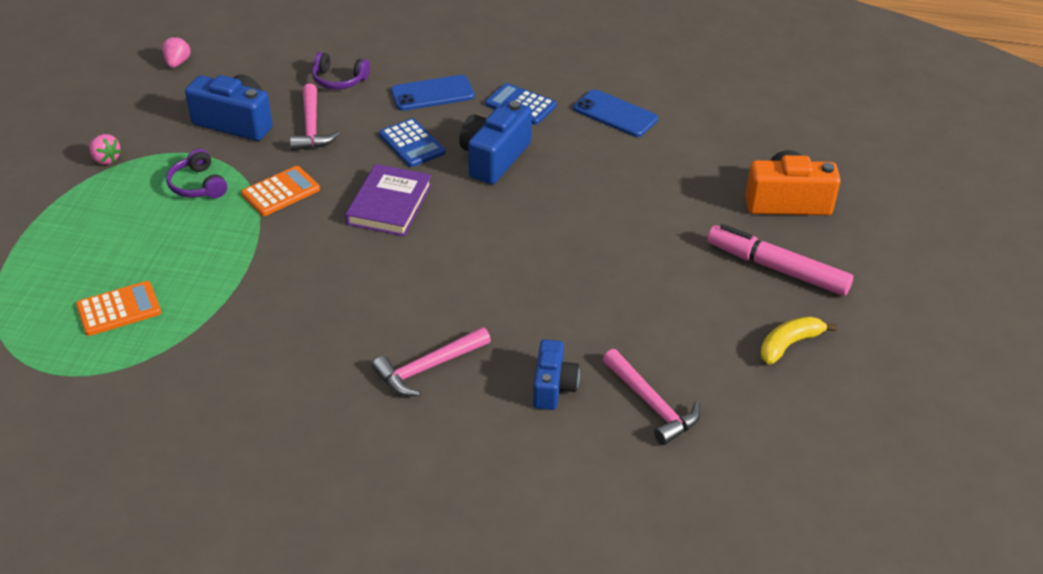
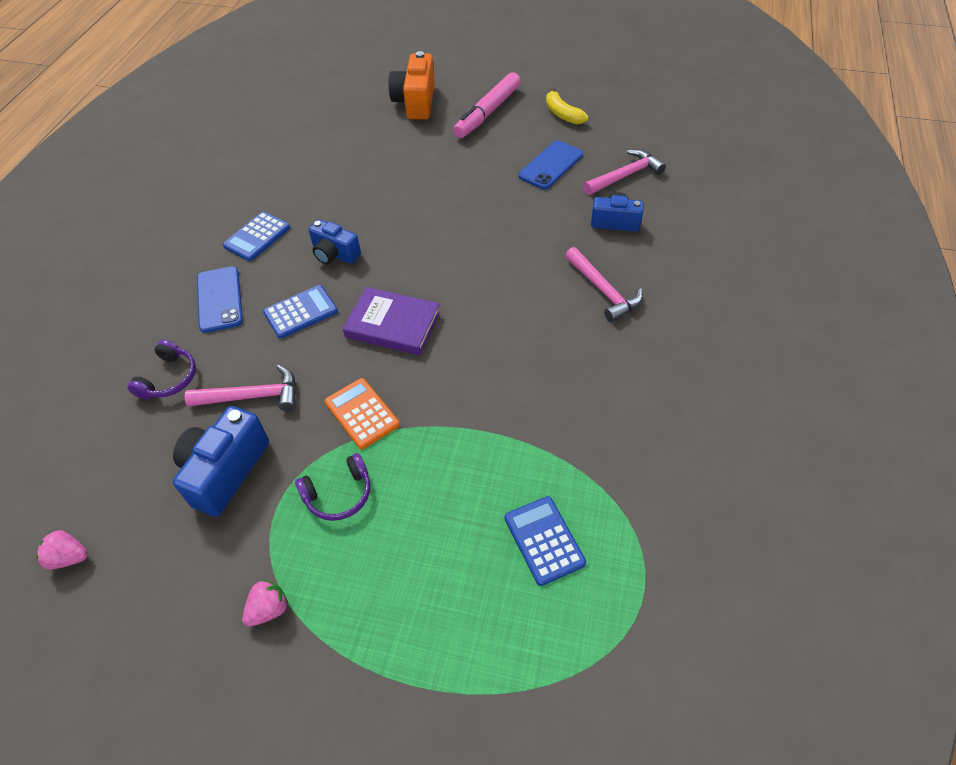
camera: 85 degrees left, 10 degrees up
(119, 309) = (544, 540): orange calculator -> blue calculator
(494, 158) = (335, 254): blue camera -> blue camera, size x0.65
(615, 114) = (287, 180): blue phone -> blue phone (551, 165)

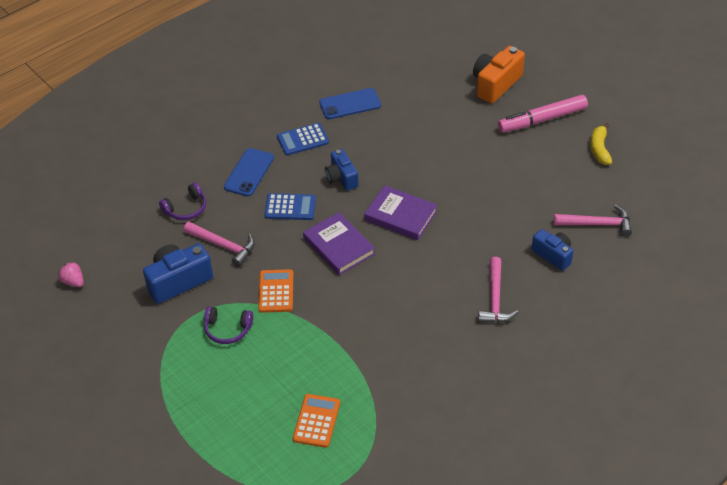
camera: 35 degrees right, 5 degrees down
(269, 609) = (149, 366): pink strawberry -> none
(432, 260) = (400, 216): none -> purple book
(544, 540) = (316, 421): blue calculator -> orange calculator
(551, 165) = (549, 187): blue phone -> blue phone (350, 104)

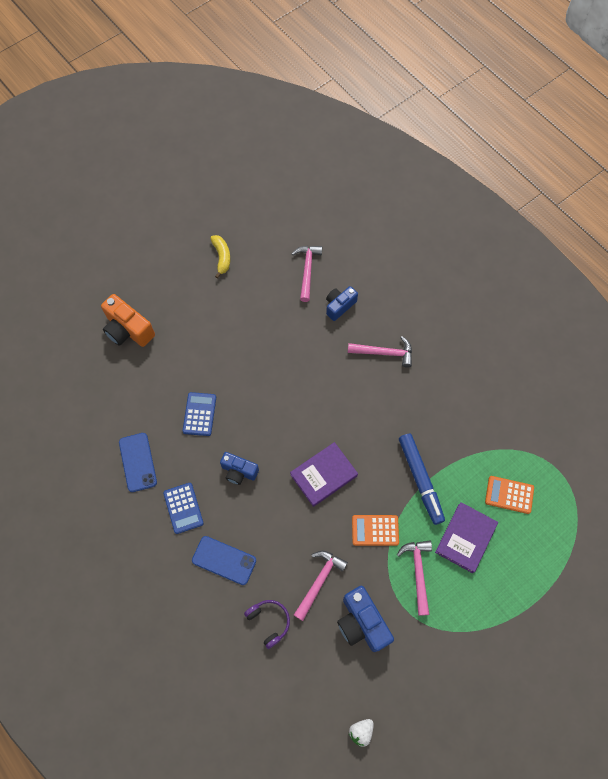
camera: 90 degrees left, 20 degrees up
(73, 282) = (361, 731): pink strawberry -> white strawberry
(227, 329) = (418, 572): purple headphones -> pink hammer
(290, 207) = (273, 519): blue calculator -> blue calculator (199, 414)
(335, 332) = (420, 479): none -> blue marker
(341, 178) = (239, 471): blue camera -> blue camera turned 45 degrees clockwise
(400, 216) = (289, 421): purple book -> purple book (465, 538)
(543, 119) = (180, 296): pink marker -> none
(599, 149) = (222, 257): yellow banana -> yellow banana turned 105 degrees counterclockwise

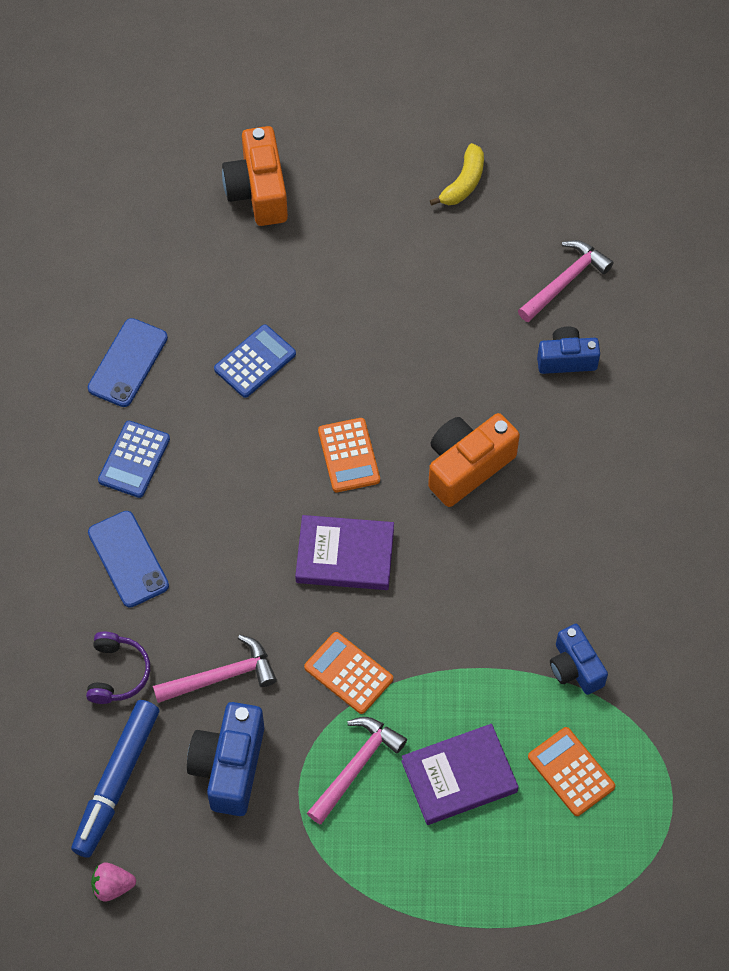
camera: 40 degrees right, 5 degrees down
(239, 471) = (241, 468): blue camera -> blue camera (575, 668)
(283, 425) = (349, 455): none -> orange calculator
(340, 389) = (467, 466): none -> orange camera
(361, 731) = (112, 886): white strawberry -> pink strawberry
(384, 353) = (571, 465): pink hammer -> none
(420, 479) = (467, 658): blue marker -> blue marker (117, 781)

